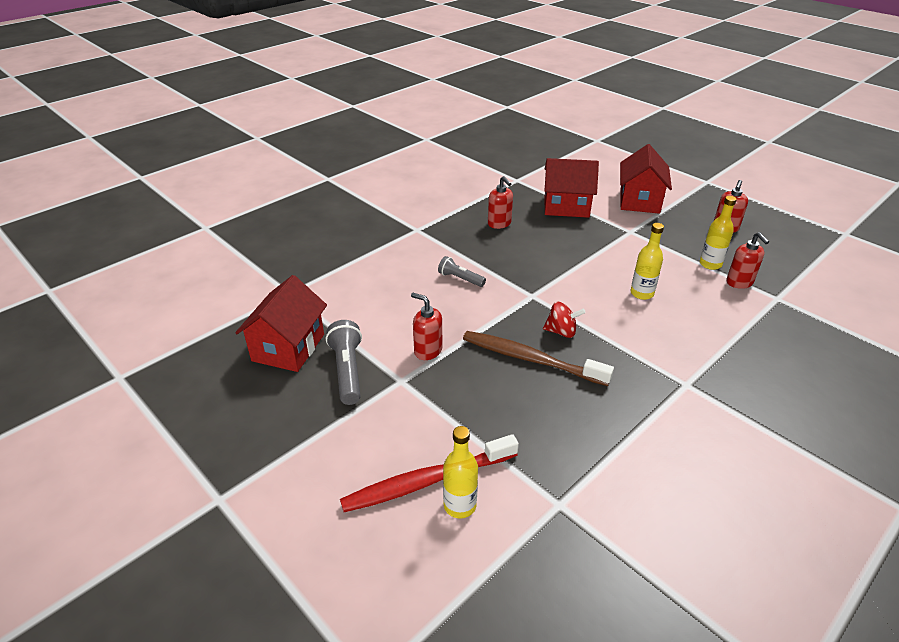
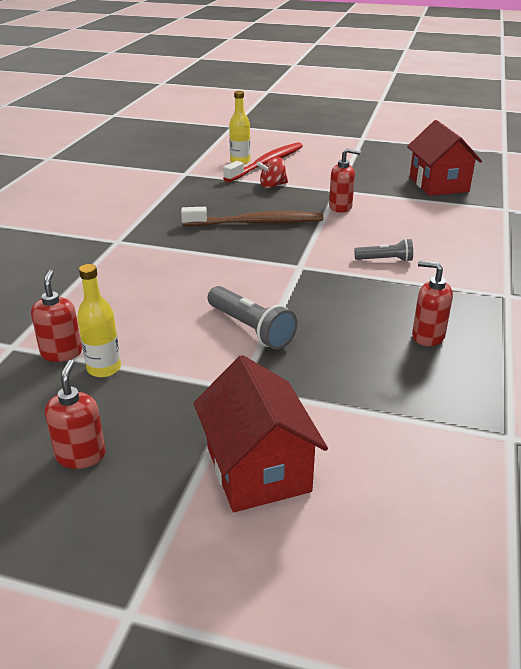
camera: 150 degrees right, 5 degrees down
(347, 371) = (379, 185): grey flashlight -> grey flashlight (251, 329)
(561, 332) = (246, 246): red spinning top -> red spinning top (272, 185)
(566, 206) = (370, 404): red house -> none
(642, 293) = (184, 302): yellow bottle -> none
(739, 282) = (61, 353): red soap dispenser -> red soap dispenser turned 45 degrees clockwise

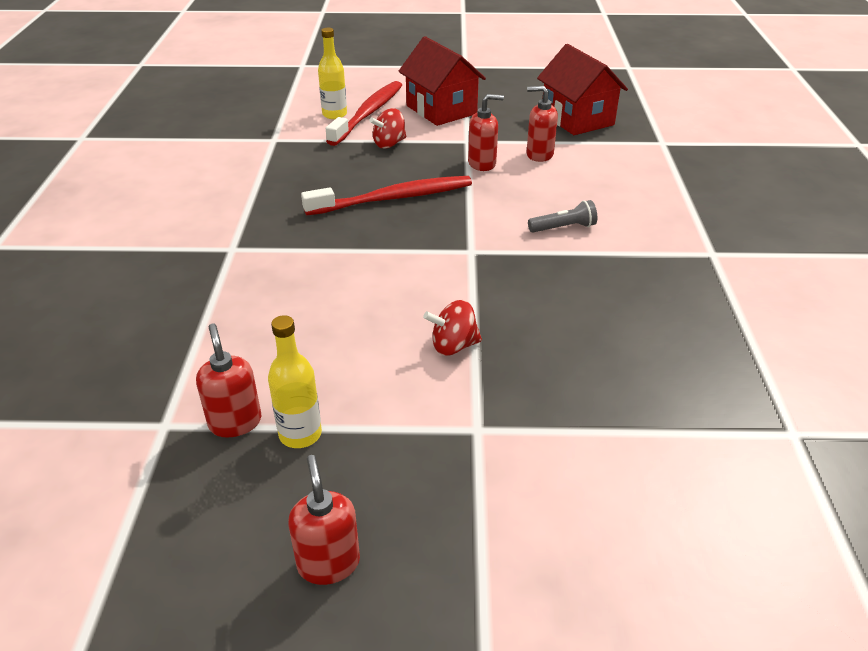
camera: 15 degrees left, 5 degrees up
(251, 329) = (453, 346): grey flashlight -> red spinning top
(256, 223) = (393, 198): brown toothbrush -> red toothbrush
(258, 469) = (547, 533): red house -> red house (441, 110)
(427, 336) = (653, 321): red soap dispenser -> red soap dispenser (539, 155)

